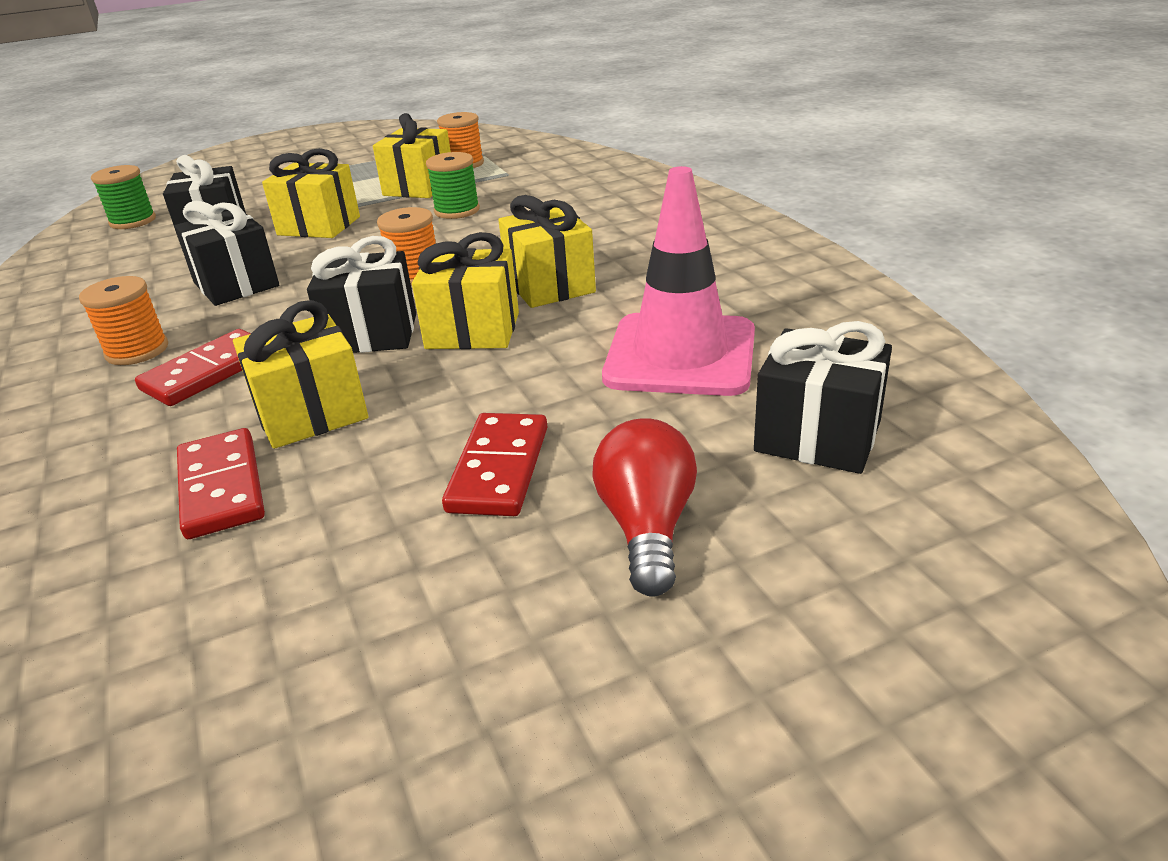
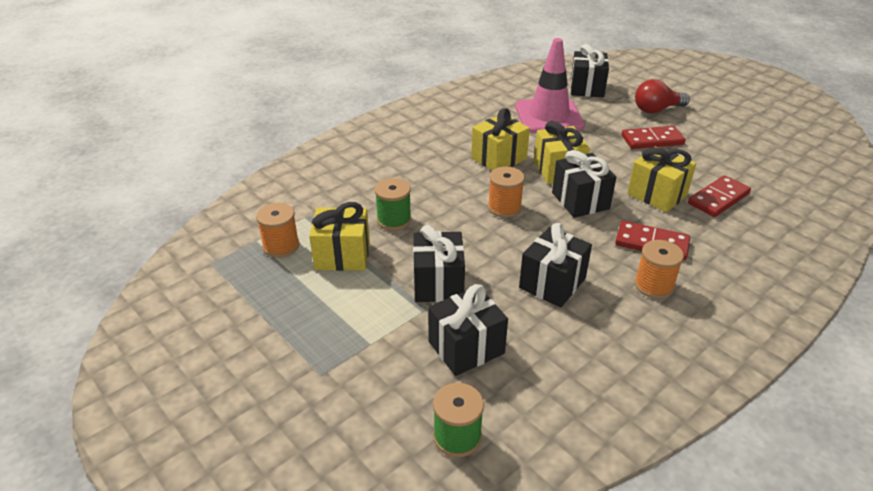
camera: 110 degrees left, 5 degrees up
(319, 226) = (438, 283): yellow gift -> black gift

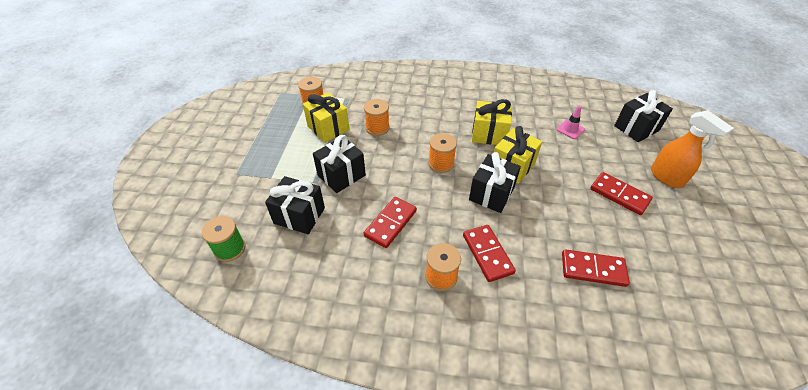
camera: 50 degrees right, 10 degrees up
(394, 220) = (377, 128): green spool -> orange spool
(549, 116) = (570, 129): pink traffic cone -> pink traffic cone, size x0.42
(552, 283) = (390, 223): black gift -> red domino
(656, 110) = (667, 178): red light bulb -> orange spray bottle
(657, 194) = (550, 230): yellow gift -> none

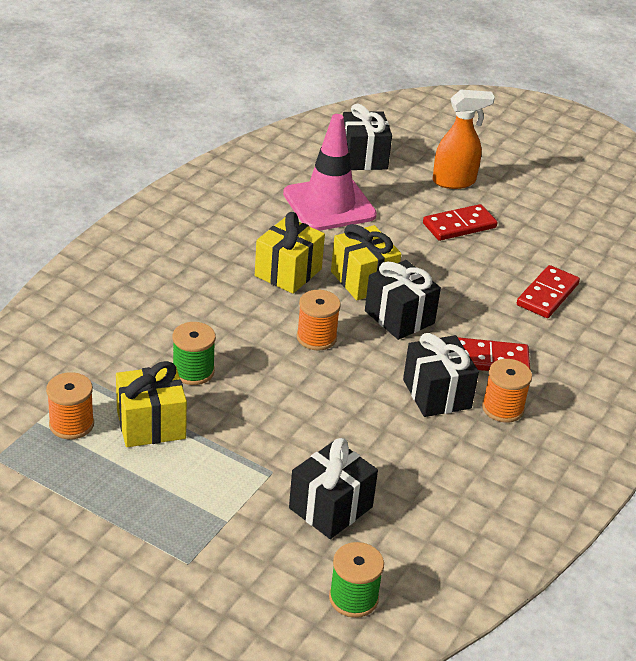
camera: 70 degrees left, 10 degrees down
(341, 175) = (274, 441): black gift -> black gift (436, 394)
(377, 128) = (193, 371): orange spool -> green spool
(390, 223) = (397, 422): red domino -> none
(570, 129) = (329, 204): pink traffic cone -> pink traffic cone, size x2.39

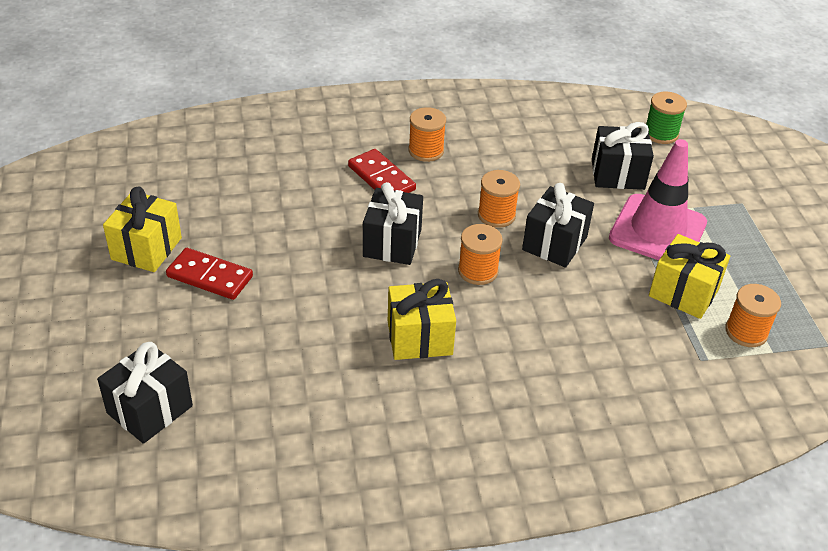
camera: 130 degrees left, 5 degrees up
(193, 371) = (607, 309): green spool -> none
(329, 204) = (276, 379): pink traffic cone -> pink traffic cone (657, 230)
(363, 280) = (370, 288): yellow gift -> yellow gift (146, 248)
(367, 390) = (496, 215): none -> orange spool
(436, 394) = (453, 183): black gift -> black gift (554, 243)
(454, 181) = (127, 318): orange spray bottle -> none
(547, 295) = (259, 185): red domino -> none

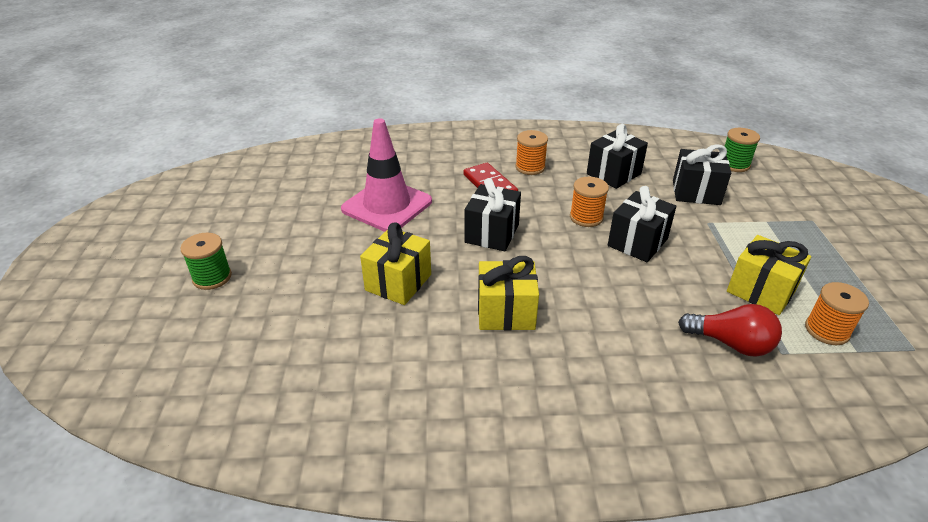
camera: 10 degrees right, 5 degrees down
(81, 321) = (212, 277): none -> green spool
(146, 248) = (284, 225): yellow gift -> yellow gift (398, 282)
(150, 409) = (247, 356): black gift -> black gift (613, 174)
(210, 276) = (330, 250): red domino -> none
(478, 271) = (565, 260): orange spool -> none
(651, 354) = (731, 343): none -> red light bulb
(657, 230) = (733, 238): pink traffic cone -> pink traffic cone (387, 205)

